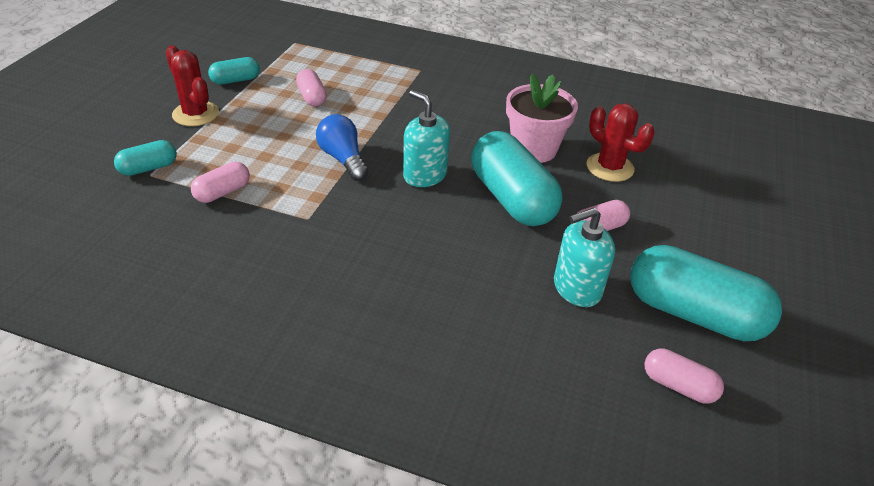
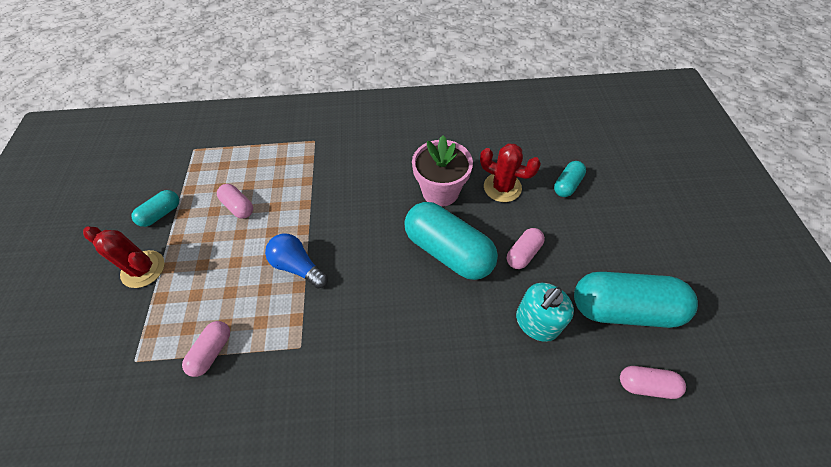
camera: 20 degrees left, 15 degrees up
(148, 168) = (129, 354): turquoise capsule -> turquoise capsule (567, 185)
(425, 175) = (372, 255): turquoise soap dispenser -> none

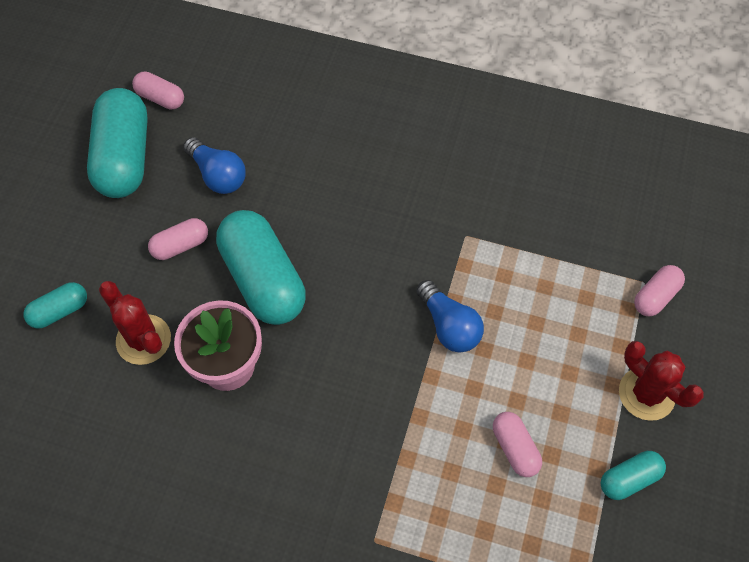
camera: 160 degrees left, 5 degrees up
(212, 351) = (559, 263): pink capsule -> pink capsule (655, 296)
(536, 322) = (218, 175): turquoise soap dispenser -> blue light bulb
(623, 308) = (124, 158): turquoise capsule -> turquoise capsule turned 60 degrees clockwise

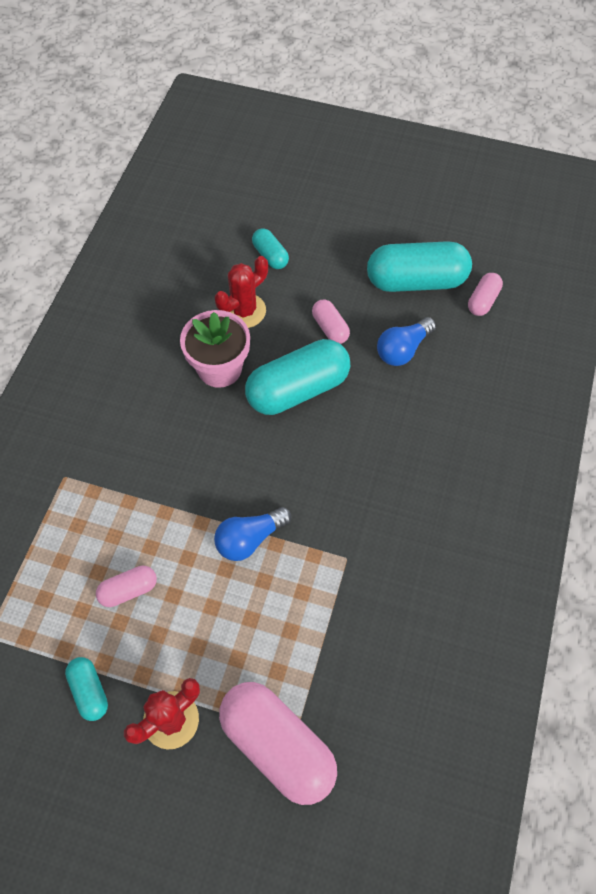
camera: 90 degrees right, 0 degrees up
(655, 296) = (278, 745): pink capsule -> pink capsule, size x2.03

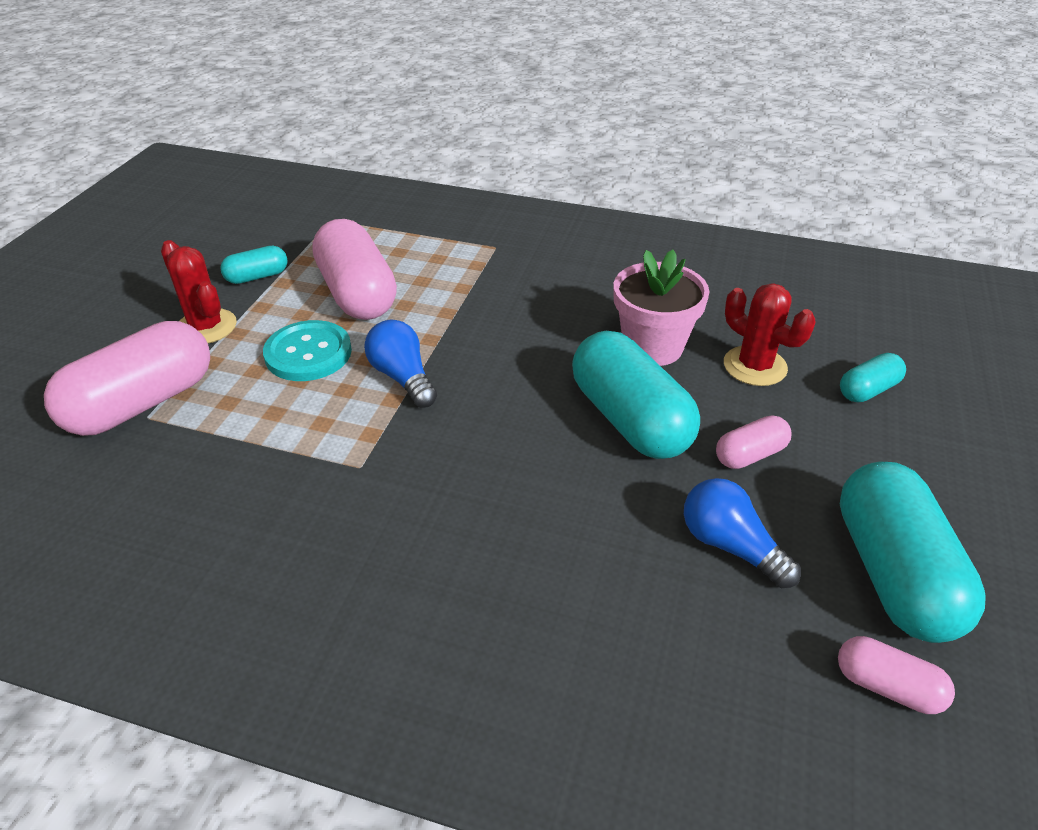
camera: 90 degrees right, 20 degrees down
(129, 590) = (357, 293): pink capsule -> pink capsule, size x2.03
(215, 618) = (308, 353): none -> turquoise button

